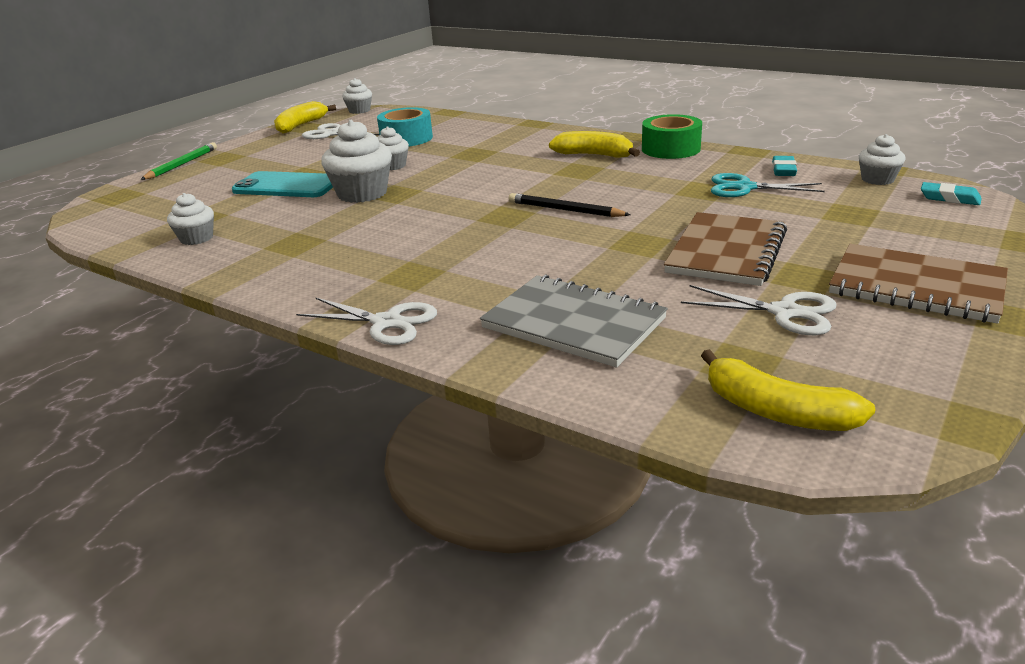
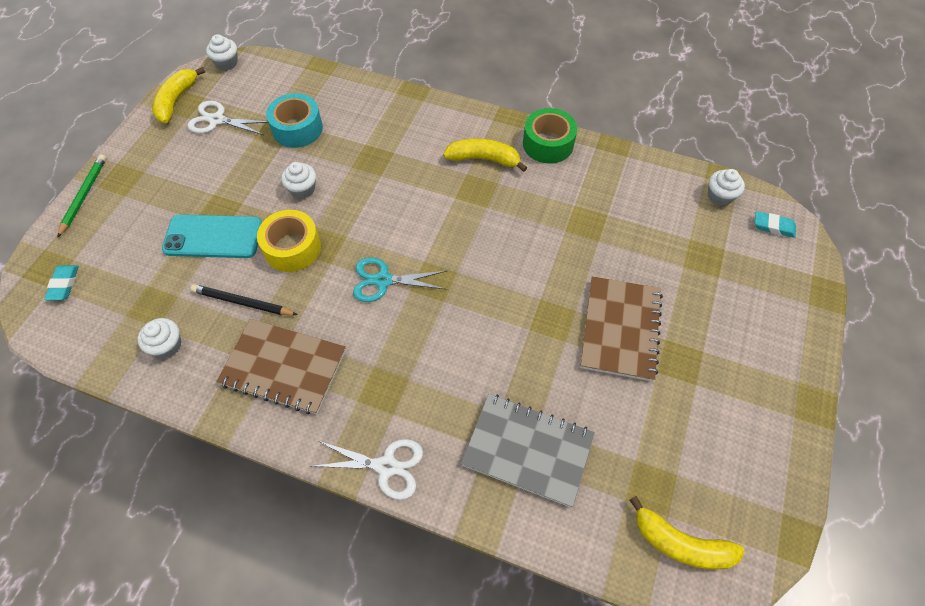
camera: 15 degrees left, 30 degrees up
(362, 193) = (292, 248): white cupcake -> yellow tape
(565, 210) = (481, 267): black pencil -> black pencil (242, 302)
(744, 187) = (619, 217): turquoise scissors -> turquoise scissors (383, 280)
(783, 170) = (646, 182): turquoise eraser -> turquoise eraser (64, 284)
(785, 312) = (672, 416): white scissors -> none
(916, 287) = (756, 369): brown notebook -> brown notebook (283, 367)

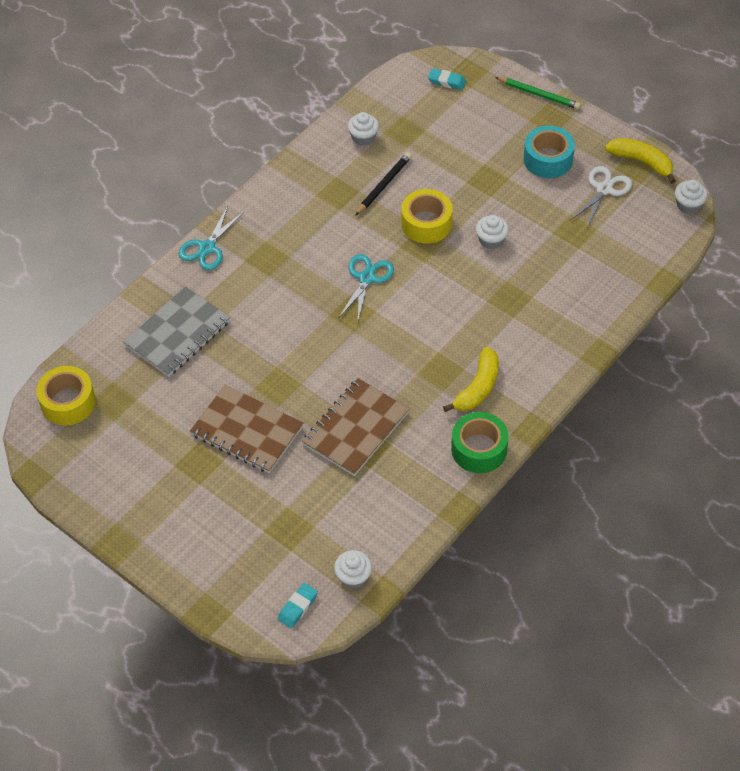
camera: 110 degrees right, 5 degrees down
(213, 237) = (459, 173): turquoise phone -> none
(283, 367) = (313, 202): brown notebook -> brown notebook (356, 428)
(297, 129) = (571, 248): turquoise tape -> turquoise tape (548, 159)
(387, 466) = (206, 248): white scissors -> turquoise scissors
(680, 543) = (68, 402): yellow banana -> yellow tape

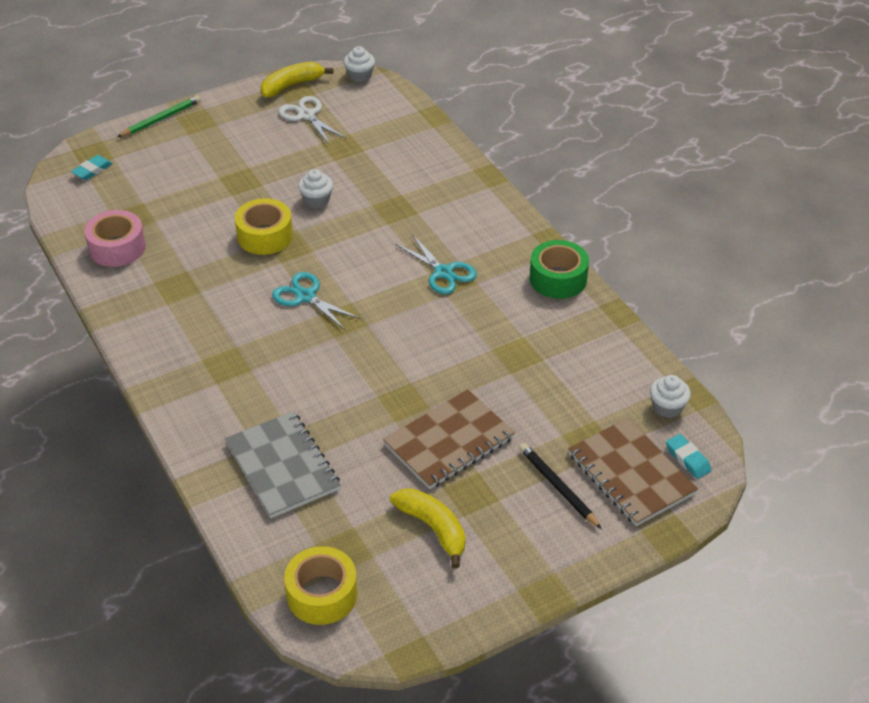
camera: 70 degrees left, 10 degrees down
(206, 248) = (177, 410): turquoise scissors -> turquoise scissors (444, 273)
(356, 428) = (490, 356): brown notebook -> brown notebook (631, 474)
(363, 137) = (117, 248): white cupcake -> pink tape
(384, 185) = (192, 251): black pencil -> black pencil (558, 487)
(477, 388) = (486, 259): yellow banana -> yellow banana (433, 528)
(548, 159) = (245, 137): turquoise tape -> none

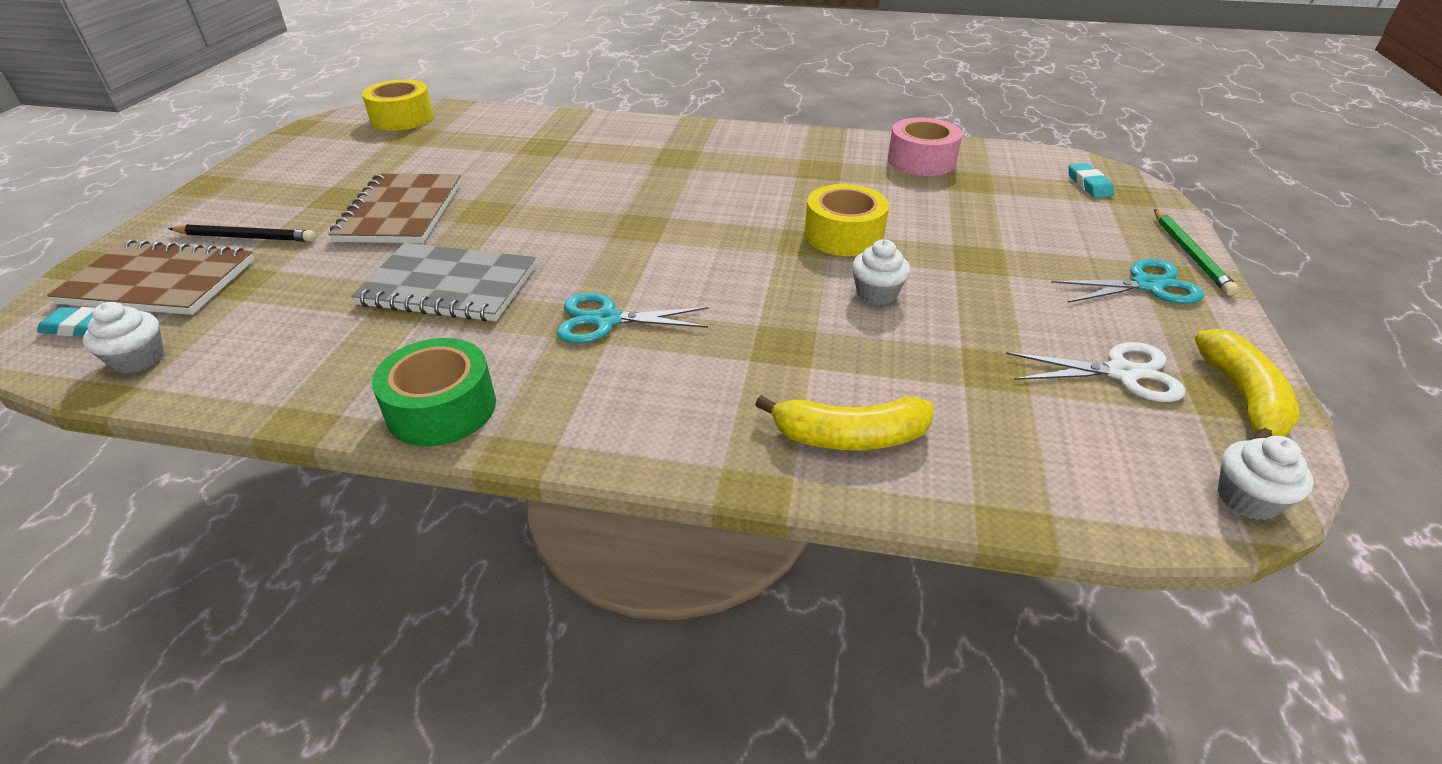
camera: 130 degrees right, 5 degrees down
(282, 466) = (528, 141): grey notebook -> grey notebook (449, 286)
(305, 296) = (707, 221): turquoise scissors -> turquoise scissors (1147, 285)
(433, 528) = (351, 170): yellow banana -> yellow banana (849, 436)

